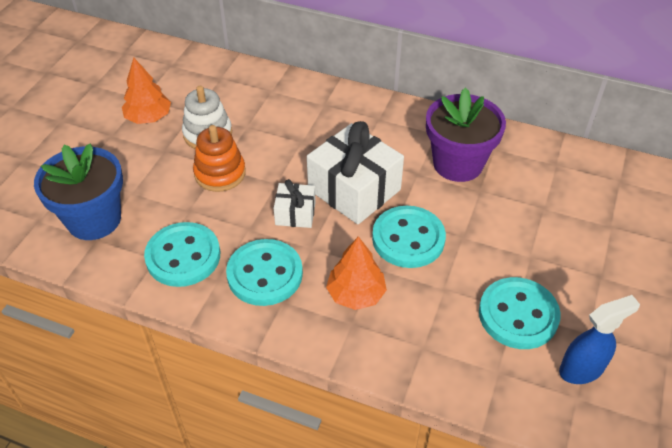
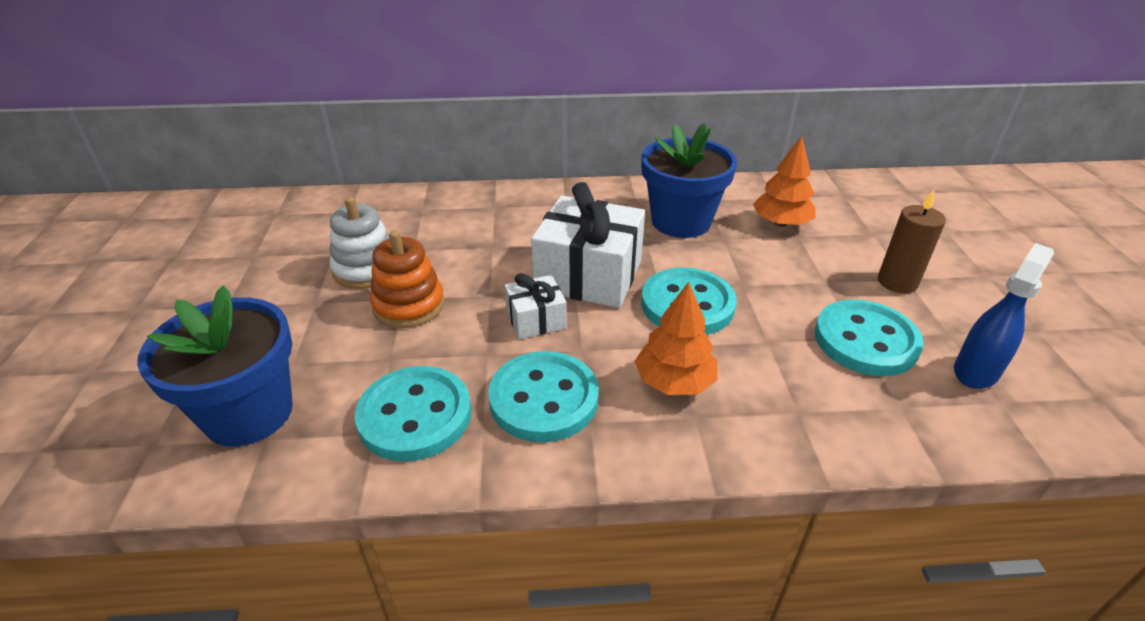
camera: 25 degrees left, 10 degrees down
(148, 117) = (273, 273): orange tree -> orange tree (781, 223)
(458, 163) = (681, 221): purple flower pot -> blue flower pot
(589, 277) = (897, 282): none -> brown candle

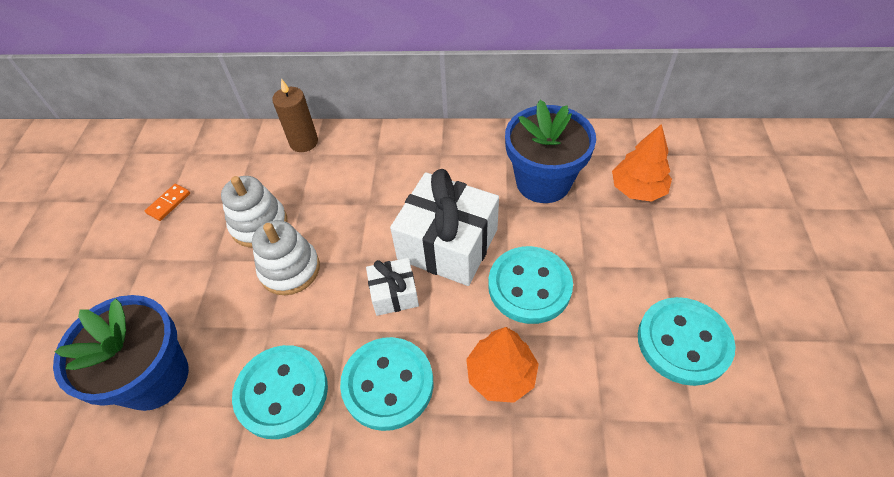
camera: 10 degrees right, 15 degrees up
(254, 256) = (169, 203): none -> orange domino
(409, 305) = (290, 269): orange stacking toy -> white stacking toy
(897, 282) = (732, 272): brown candle -> brown candle (304, 142)
(976, 371) = (778, 387): blue spray bottle -> none

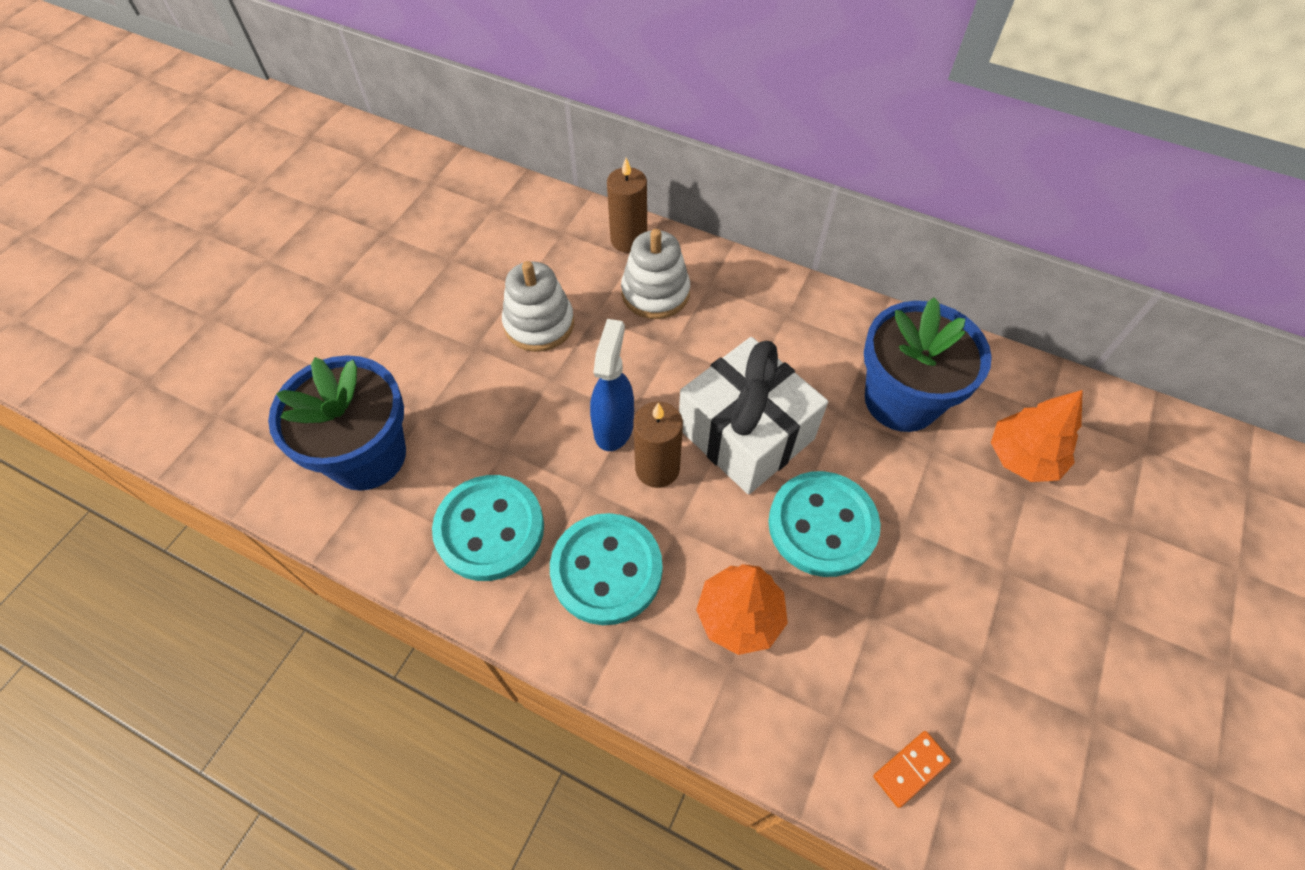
camera: 20 degrees right, 5 degrees up
(169, 203) = (451, 260): orange domino -> orange domino (910, 769)
(290, 269) = (552, 391): white stacking toy -> white stacking toy (655, 293)
(348, 276) = (614, 426): none -> blue spray bottle
(394, 294) = (657, 468): white gift -> brown candle
(683, 342) = (984, 675): turquoise button -> none

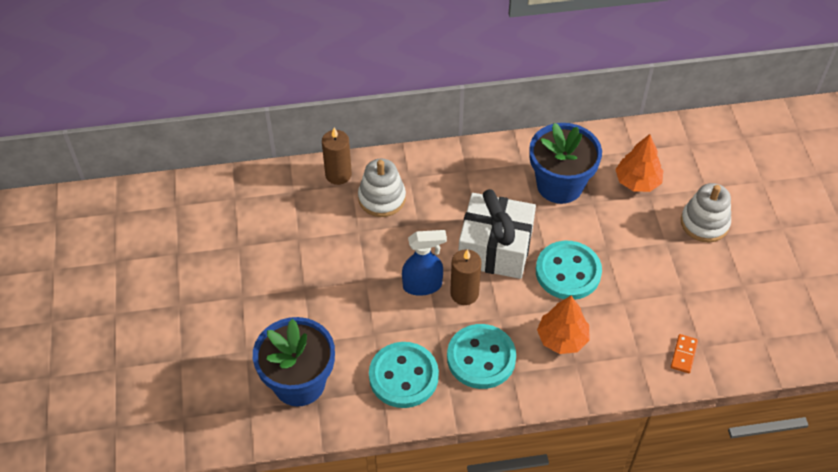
camera: 35 degrees left, 5 degrees down
(539, 324) = (330, 254): white stacking toy -> white stacking toy (704, 223)
(614, 426) = (423, 285): blue spray bottle -> blue spray bottle turned 105 degrees clockwise

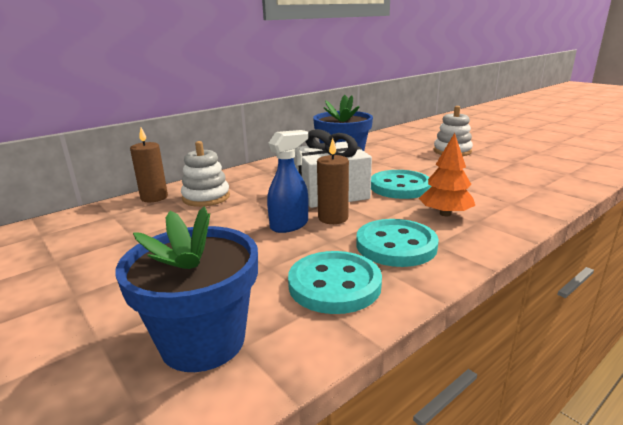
camera: 30 degrees left, 30 degrees down
(637, 181) = (390, 150): orange tree -> none
(684, 354) = (538, 193): orange domino -> none

